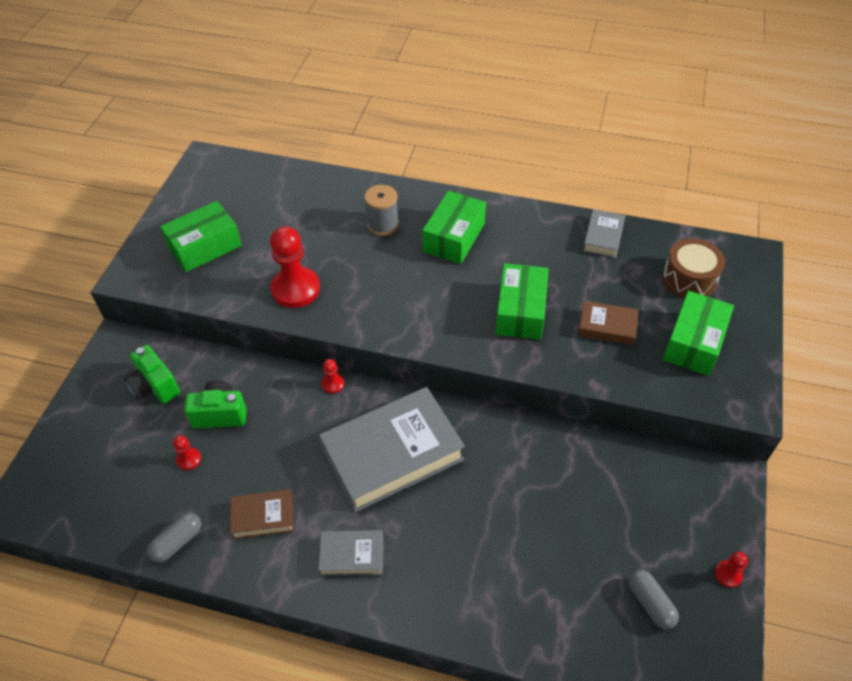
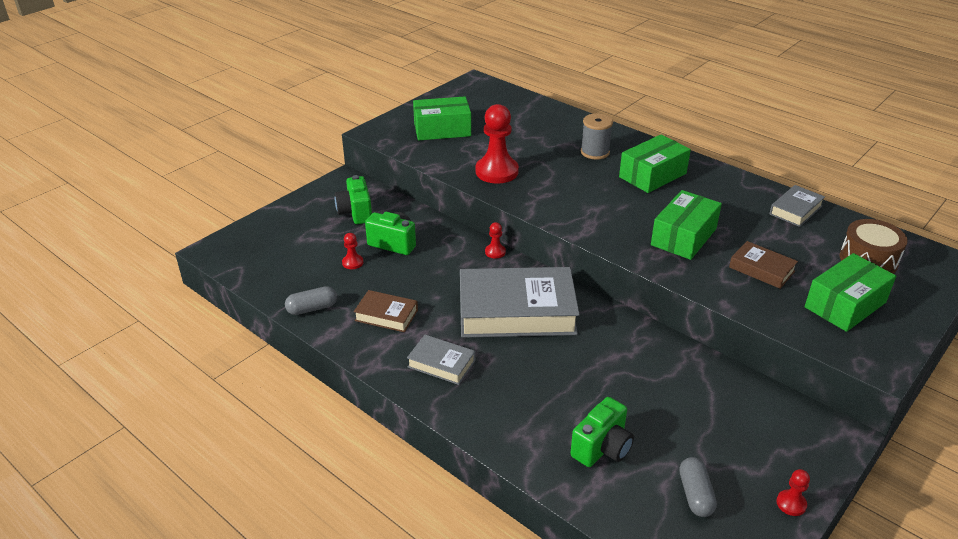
camera: 25 degrees right, 15 degrees down
(549, 589) = (602, 448): none -> green camera

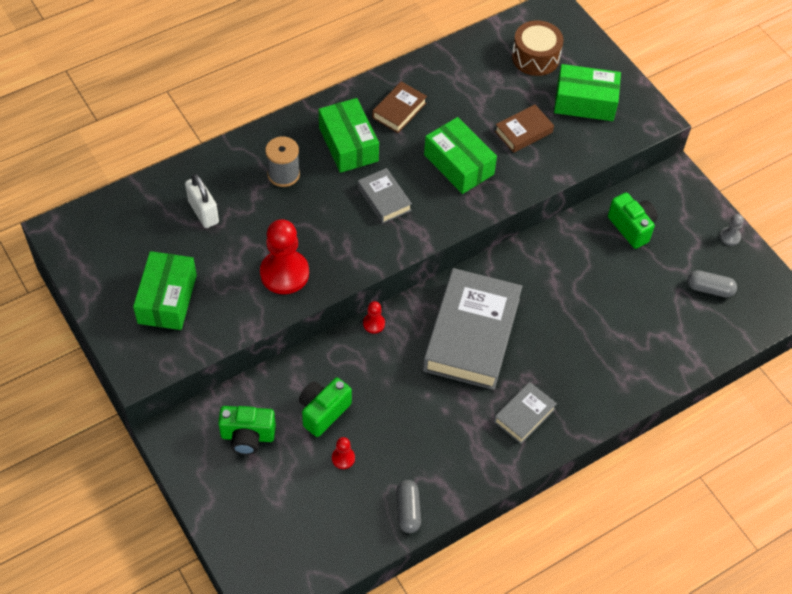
camera: 75 degrees left, 20 degrees up
(386, 315) = (441, 445): brown book -> brown book (399, 110)
(531, 127) = (203, 212): none -> white padlock
(602, 448) = (652, 329): green camera -> green camera (631, 227)
(791, 504) = (730, 237): red pawn -> grey pawn
(795, 210) = (449, 66): grey book -> grey book (384, 199)
(845, 305) = (585, 102): green box -> green box turned 60 degrees counterclockwise

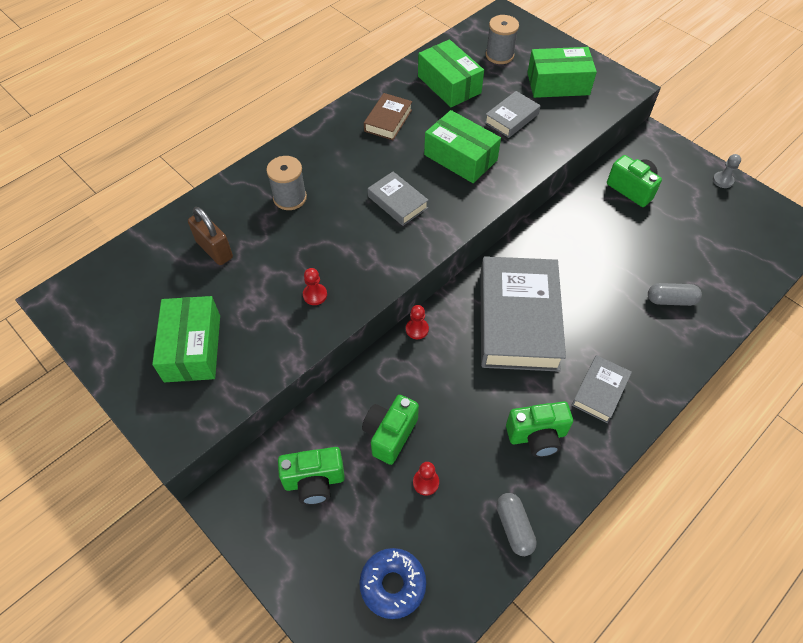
camera: 10 degrees left, 0 degrees up
(203, 212) = (214, 250): white padlock -> brown padlock
(284, 273) = (315, 295): red pawn -> red pawn, size x0.46
(293, 531) = (393, 585): none -> blue donut
(348, 144) = (347, 159): green box -> green box (449, 84)
(453, 441) = (537, 436): none -> green camera
(523, 132) = (511, 118): brown book -> grey book
(535, 57) = (499, 55): brown drum -> grey spool
(709, 289) = (725, 230): grey capsule -> grey capsule (671, 300)

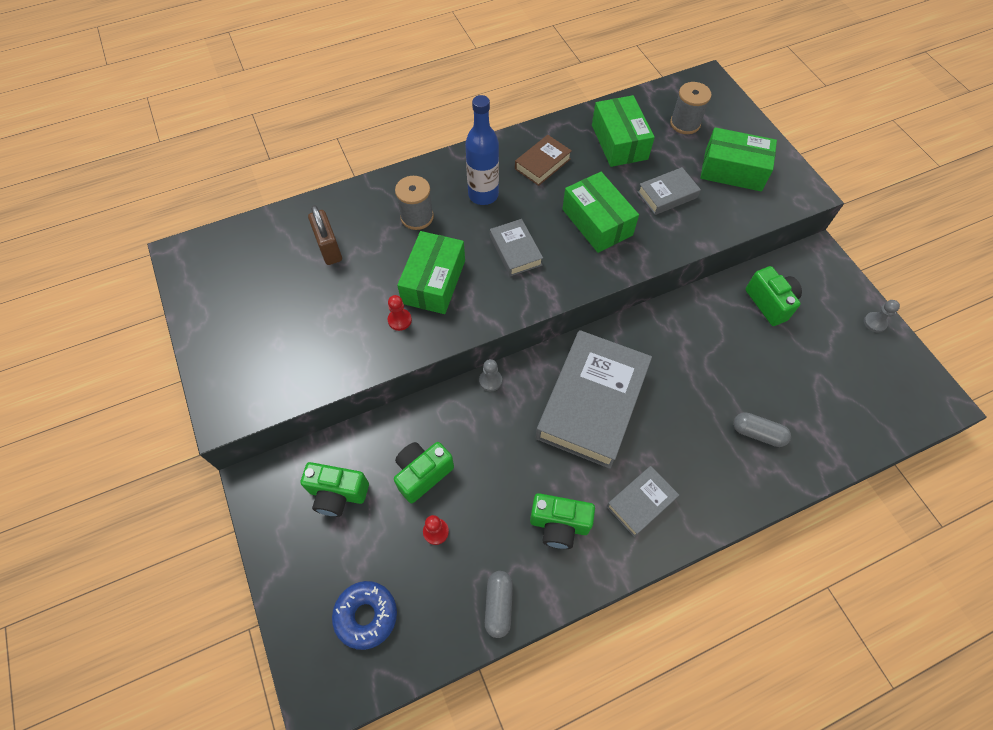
camera: 20 degrees right, 5 degrees up
(193, 348) = (273, 336): green box -> green box (434, 282)
(345, 161) = (483, 195): none -> blue bottle
(417, 329) = (490, 381): red pawn -> grey pawn

